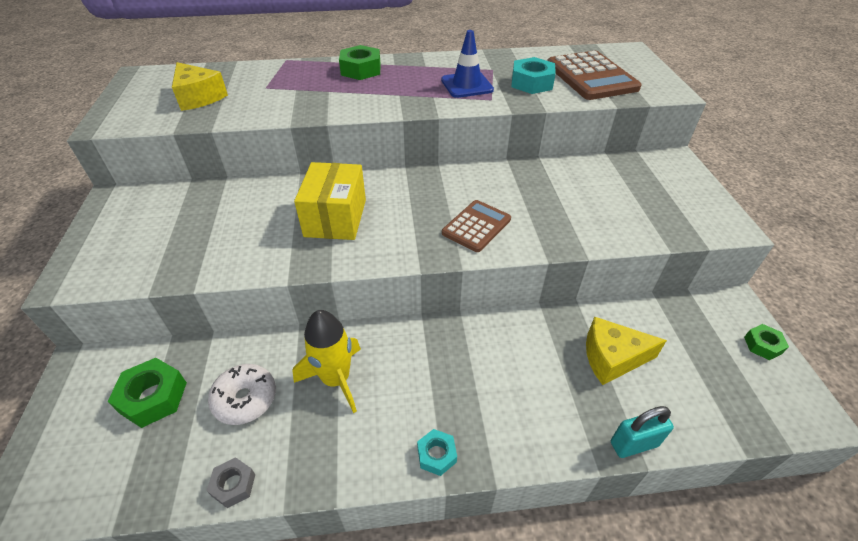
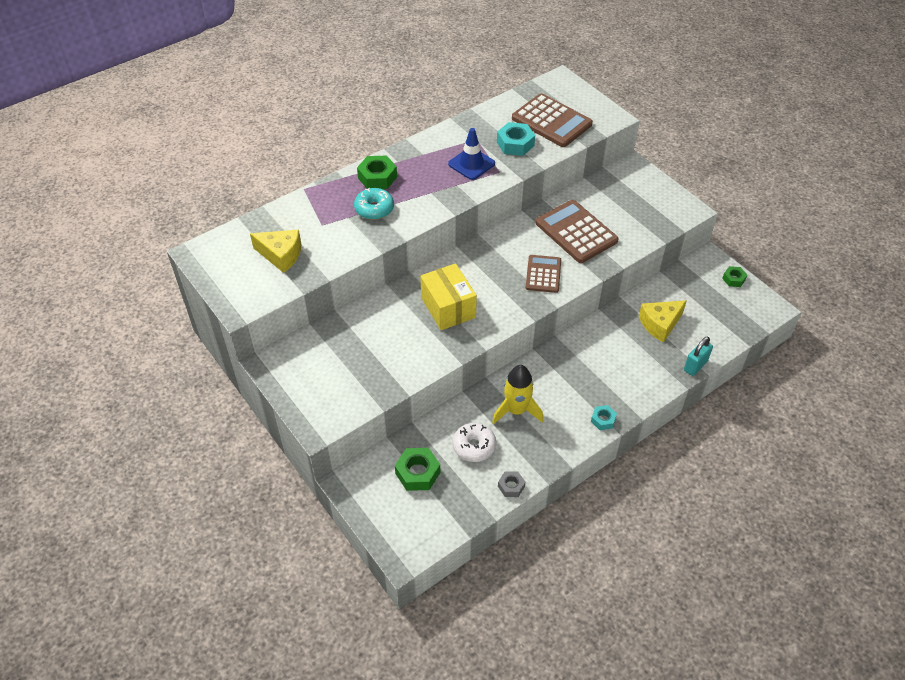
camera: 30 degrees left, 5 degrees up
(328, 90) = (374, 209): none -> turquoise donut
(554, 198) = (576, 232): none -> brown calculator

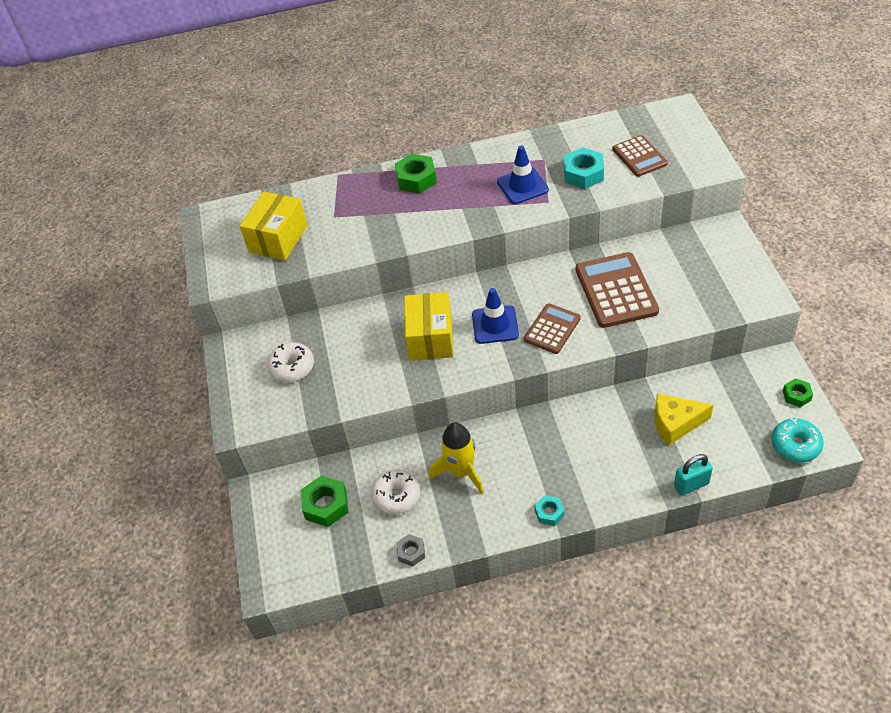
camera: 30 degrees right, 0 degrees up
(281, 255) = (278, 239): yellow cheese -> yellow box
(340, 364) = (292, 367): none -> white donut
(374, 209) = (394, 212): turquoise donut -> turquoise donut (795, 445)
(495, 283) = (495, 325): none -> blue traffic cone
(551, 121) = (639, 156): brown calculator -> brown calculator, size x0.62

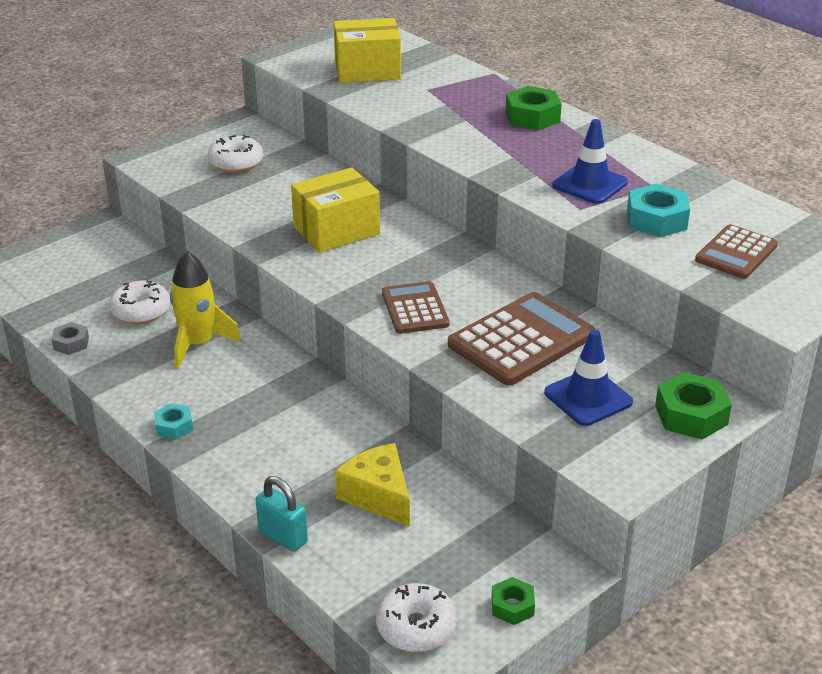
camera: 55 degrees right, 15 degrees down
(326, 505) = (106, 271): green nut -> green nut (691, 415)
(495, 325) = (390, 266): blue traffic cone -> blue traffic cone (588, 397)
(552, 329) = (415, 309): brown calculator -> brown calculator turned 105 degrees counterclockwise
(795, 445) = (416, 627): turquoise donut -> white donut

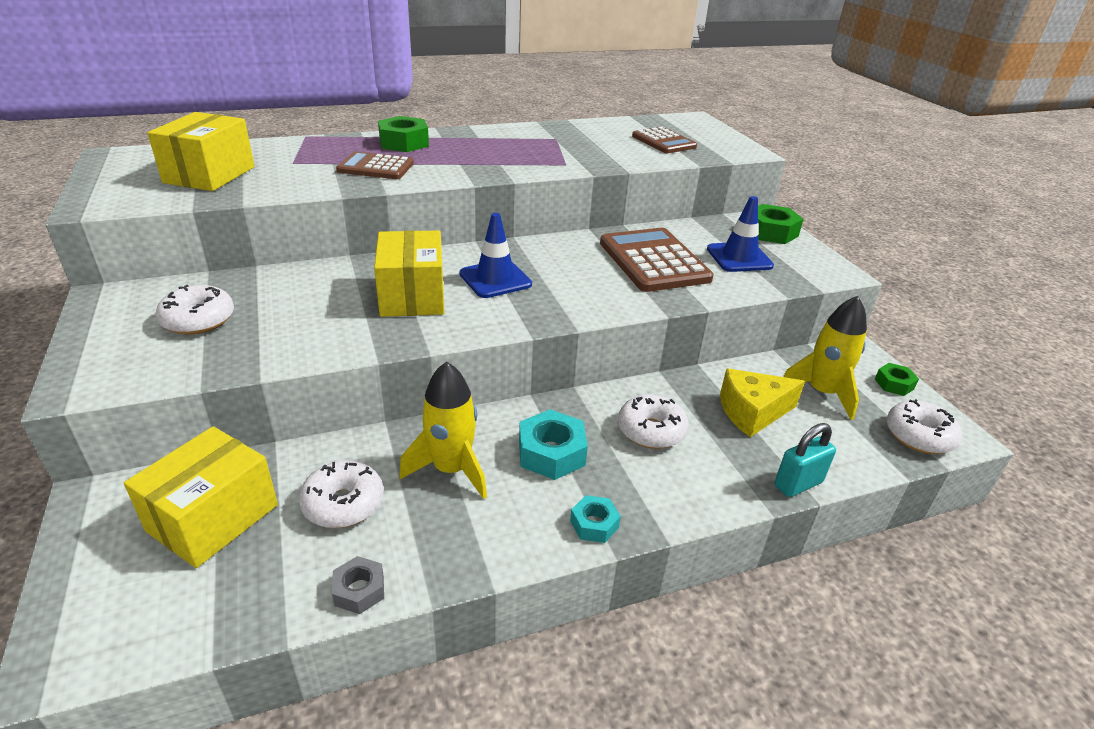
camera: 70 degrees left, 0 degrees up
(106, 269) = (213, 518): none -> yellow box
(307, 435) = (651, 431): none -> white donut
(415, 309) = (579, 291): brown calculator -> brown calculator (376, 167)
(449, 545) = (821, 393): none -> yellow rocket
(590, 184) = (533, 153): blue traffic cone -> blue traffic cone (495, 279)
(656, 220) = (603, 149): turquoise nut -> turquoise nut (551, 453)

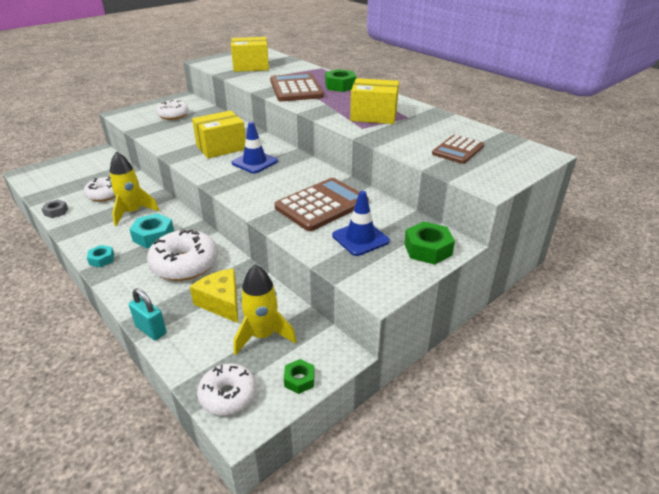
camera: 70 degrees right, 0 degrees up
(213, 518) = (92, 173): yellow box -> yellow box (373, 115)
(376, 167) = (296, 89): brown calculator -> brown calculator, size x1.62
(651, 431) = (185, 264): white donut -> white donut, size x1.56

